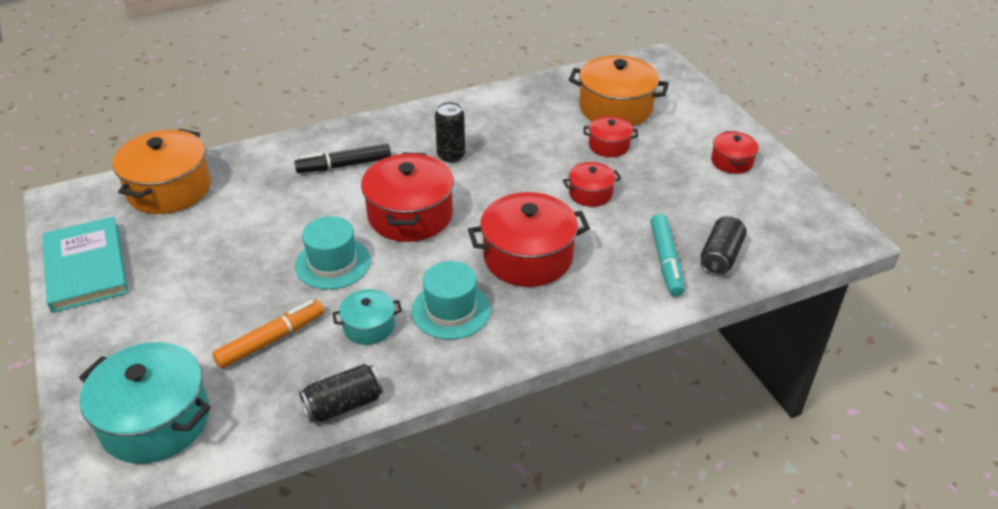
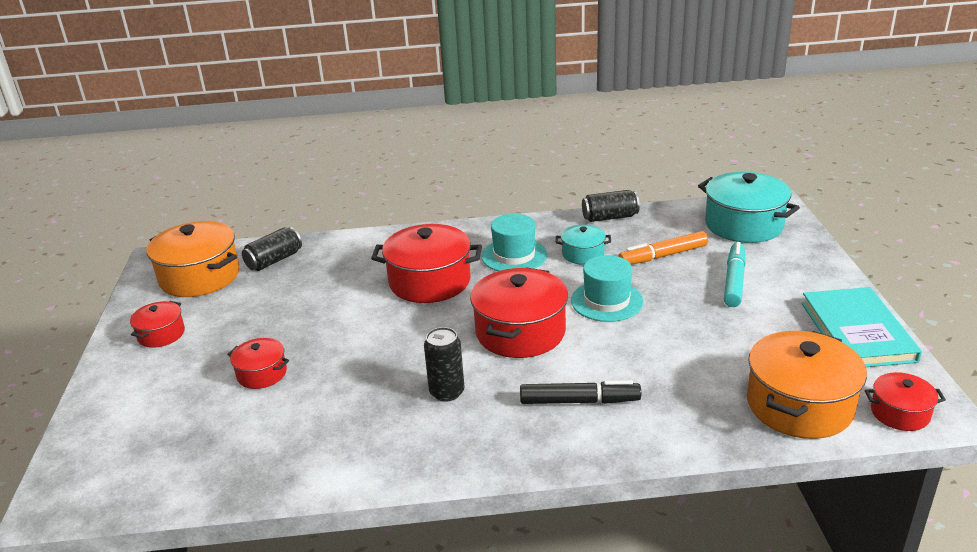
camera: 160 degrees left, 10 degrees down
(590, 193) = (330, 325): red pot -> red pot (900, 413)
(615, 108) = (202, 424): orange pot -> orange pot (200, 277)
(666, 260) = (319, 264): turquoise marker -> turquoise marker (734, 281)

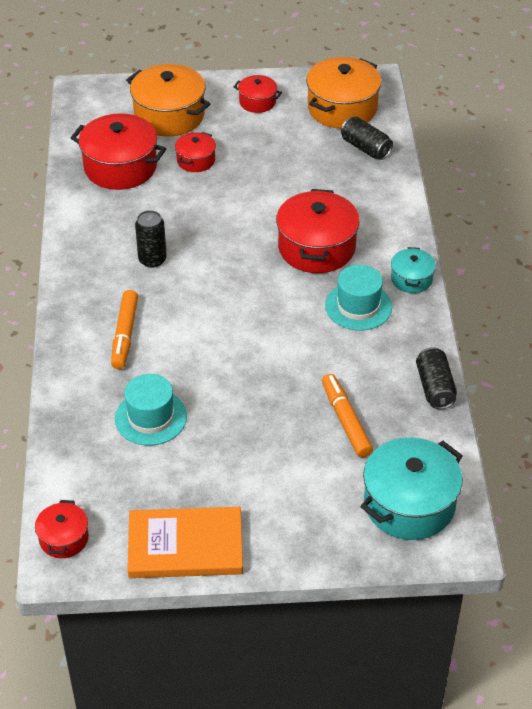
camera: 90 degrees right, 15 degrees up
(520, 332) = (226, 305): red pot -> red pot (120, 167)
(579, 401) = (125, 334): black marker -> orange marker
(583, 254) = (356, 358): turquoise pot -> turquoise pot (411, 279)
(606, 301) = (266, 367): turquoise hat -> turquoise hat (150, 417)
(734, 281) = (289, 469): turquoise marker -> none
(799, 405) = (89, 472): orange pot -> orange pot (169, 116)
(857, 331) = (185, 546): turquoise book -> orange book

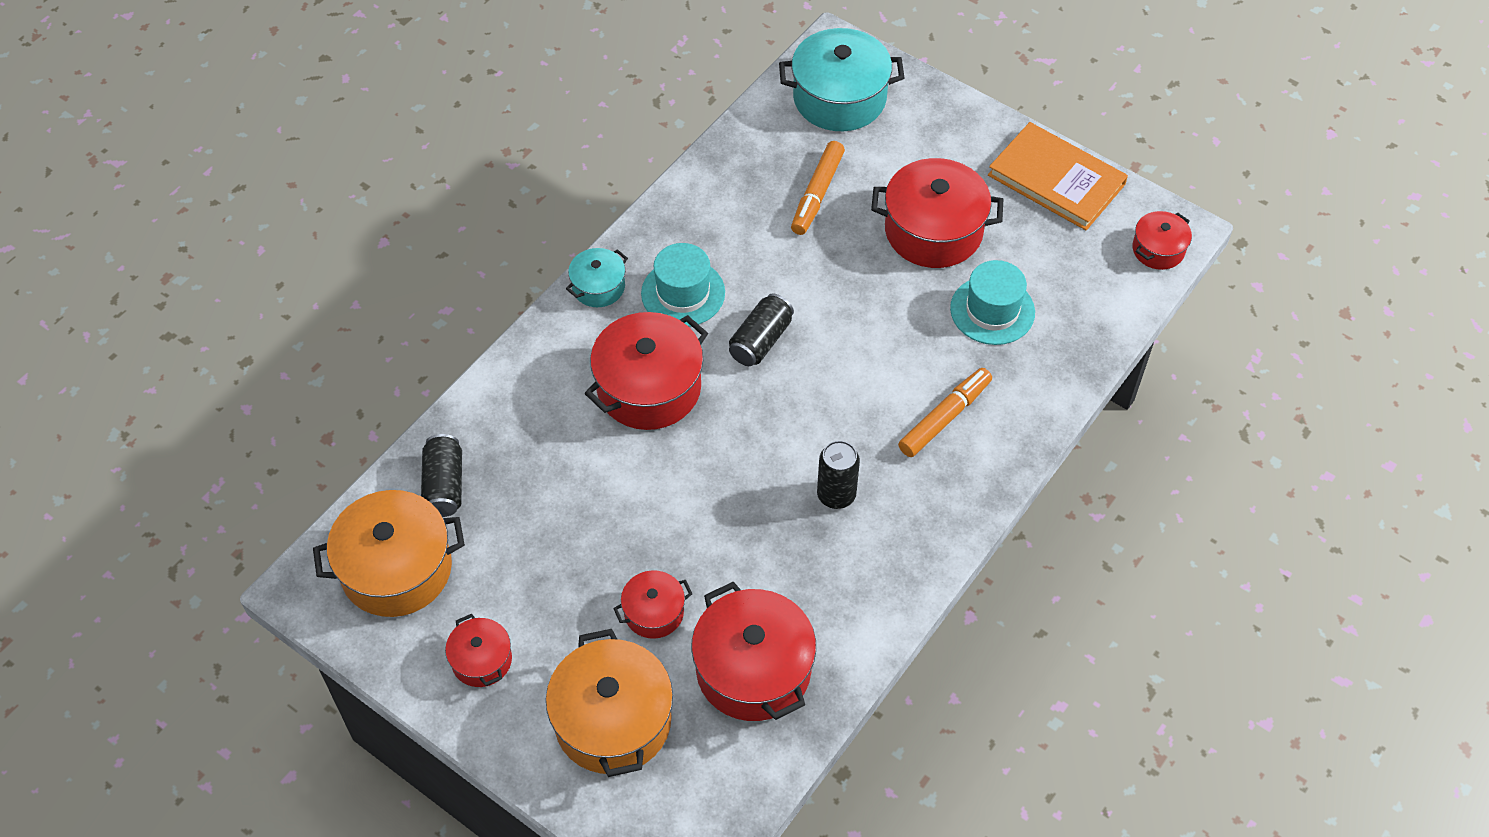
camera: 140 degrees left, 10 degrees up
(240, 446) = (933, 231): none -> red pot
(434, 387) = (707, 172): black can -> black can (761, 341)

